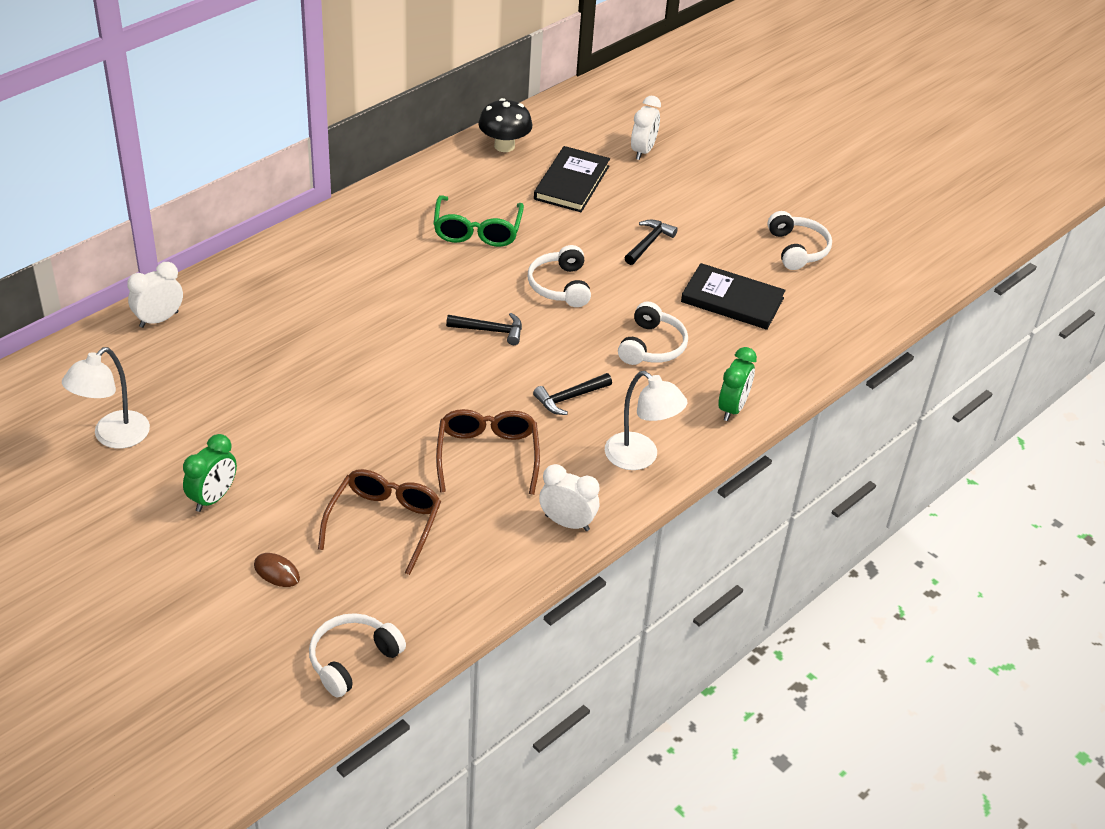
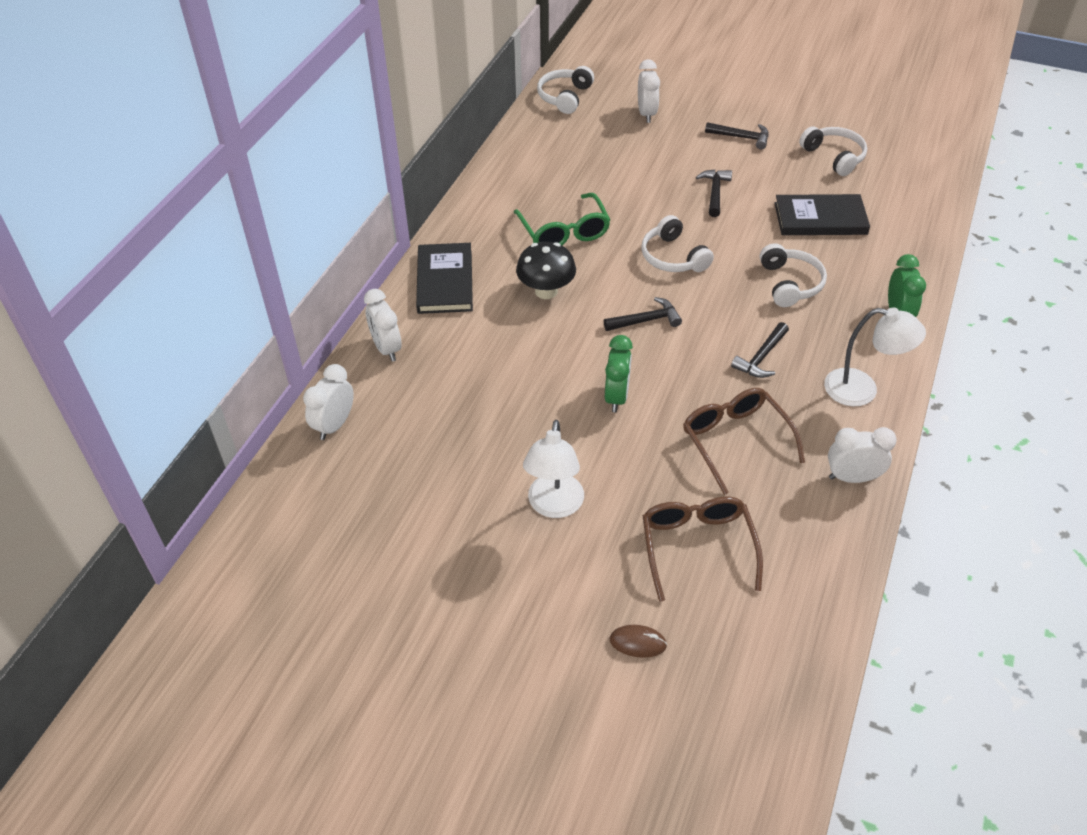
camera: 20 degrees left, 5 degrees up
(113, 437) = (376, 567): white lamp -> white lamp (554, 506)
(213, 498) = (520, 590): green clock -> green clock (616, 397)
(246, 275) = (386, 348): none -> white clock
(353, 660) = (776, 704): white headphones -> white headphones (565, 97)
(504, 146) = (528, 147): black mushroom -> black mushroom (546, 291)
(571, 182) = (610, 161): black book -> black book (445, 281)
(719, 202) = (741, 137): none -> black hammer

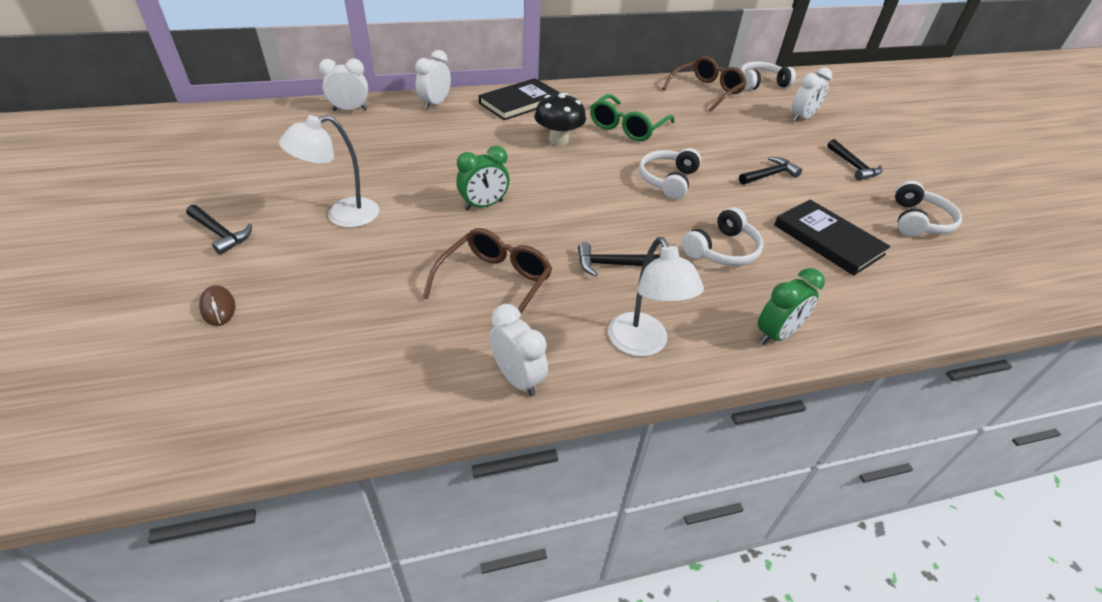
camera: 50 degrees right, 5 degrees down
(646, 320) = (582, 191): black hammer -> black hammer (220, 234)
(697, 547) = (350, 304): brown glasses -> brown glasses (707, 91)

